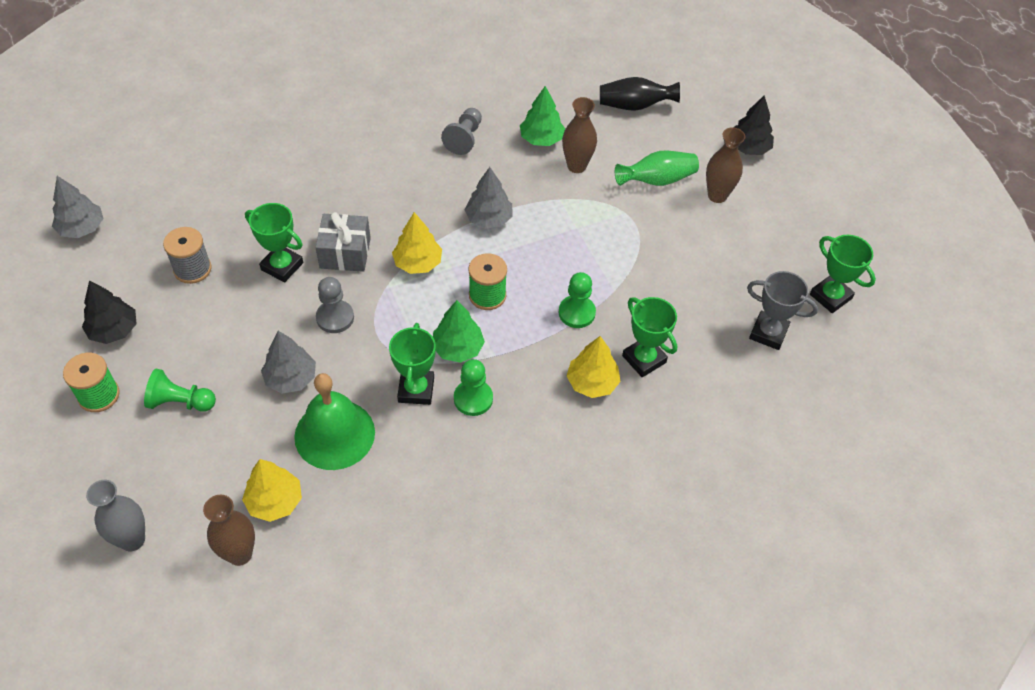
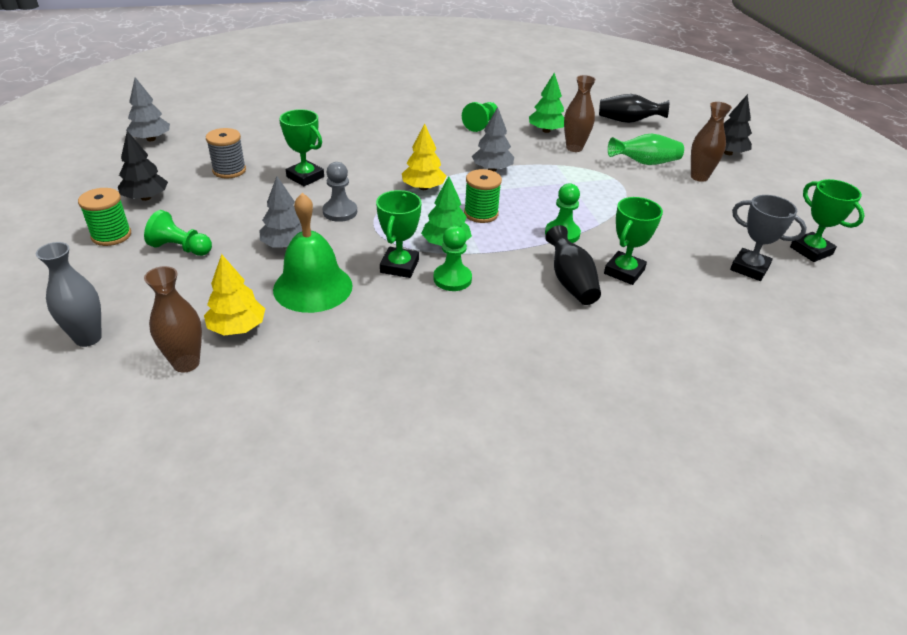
camera: 10 degrees right, 15 degrees down
(345, 253) = (362, 175): grey gift -> none
(464, 138) = (481, 124): grey pawn -> green pawn
(592, 383) = (571, 282): yellow tree -> black vase
(644, 359) = (624, 272): green trophy -> green trophy turned 60 degrees clockwise

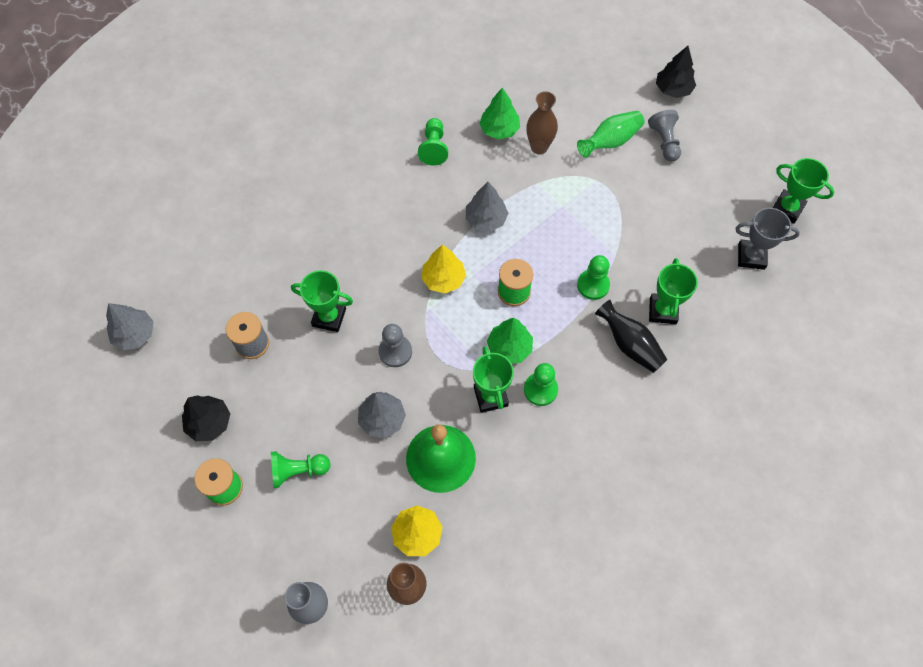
camera: 25 degrees left, 25 degrees up
(628, 121) = (564, 75): black vase -> none
(699, 177) = (664, 142): brown vase -> grey pawn

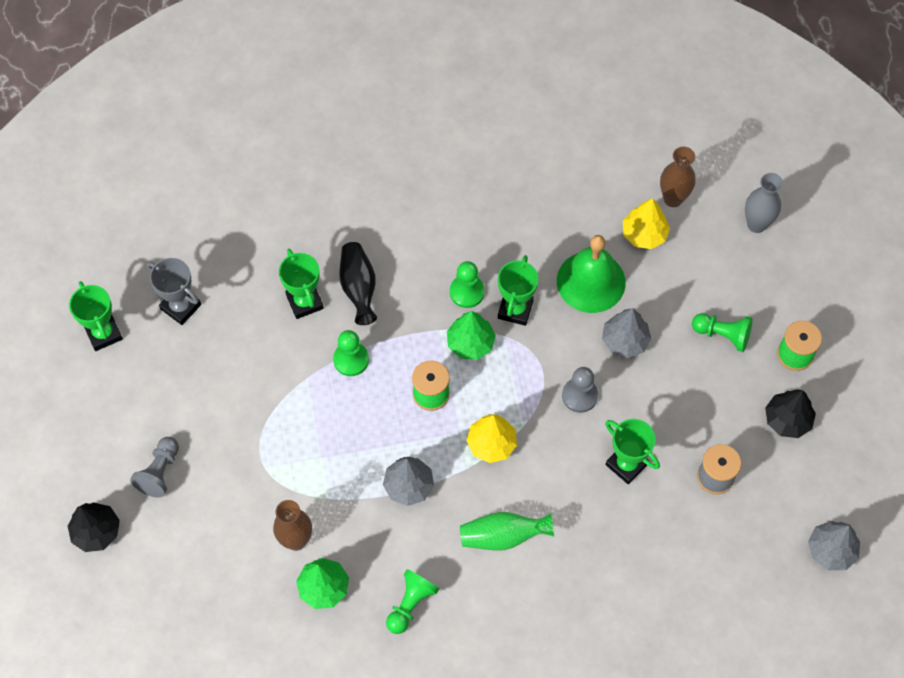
camera: 150 degrees left, 0 degrees up
(610, 141) = (215, 504): green vase -> green vase (503, 536)
(663, 311) = (305, 302): green trophy -> green trophy turned 60 degrees counterclockwise

